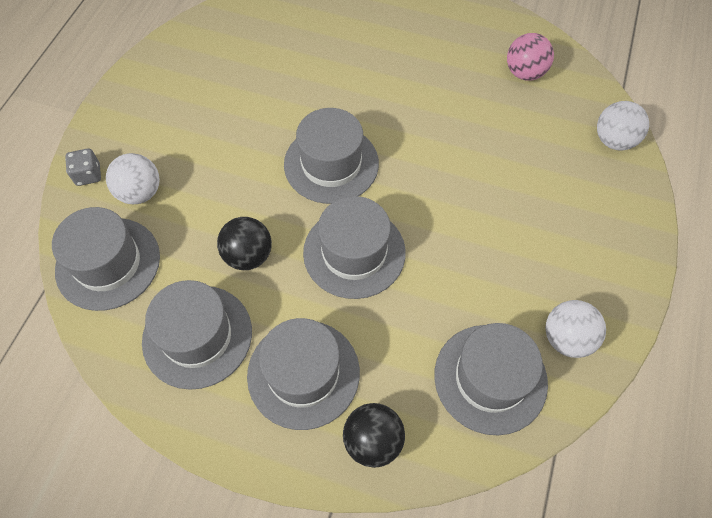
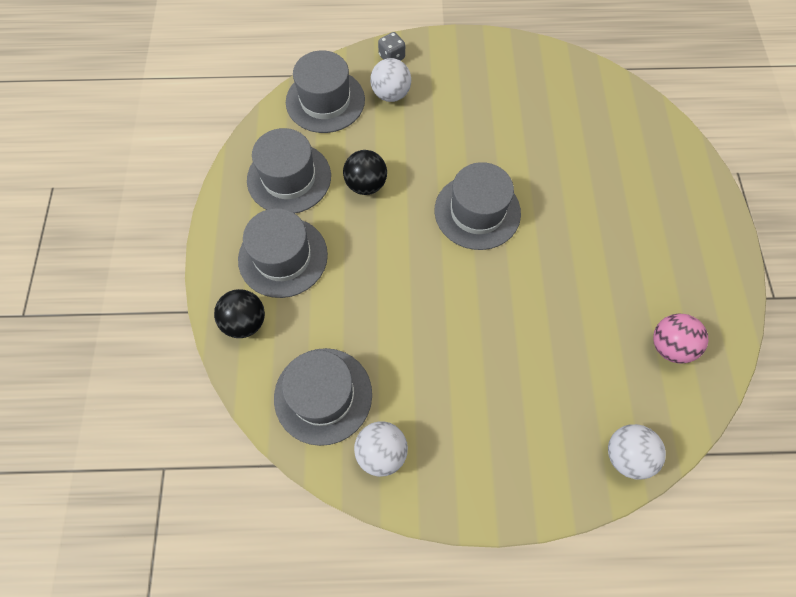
camera: 70 degrees right, 5 degrees up
(354, 252) = (399, 257): grey hat -> none

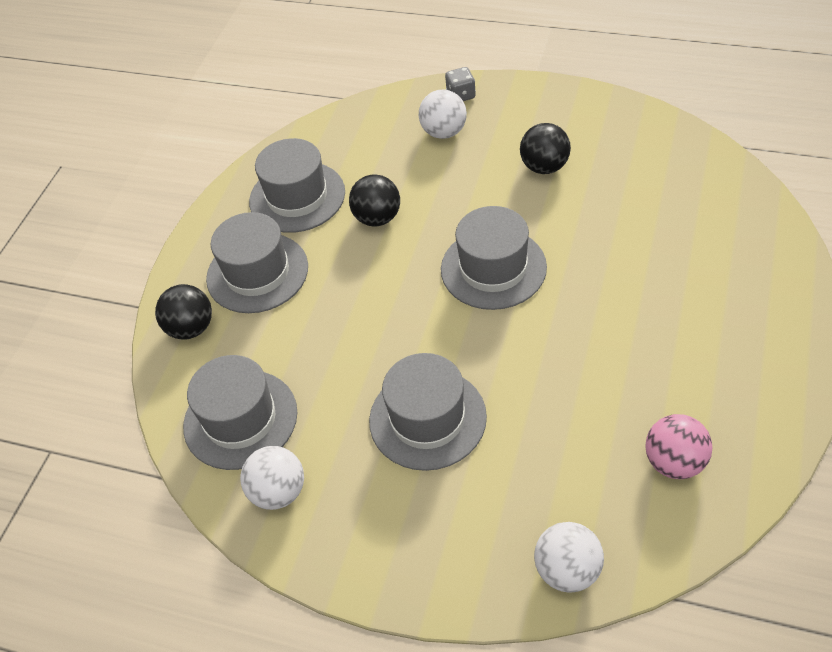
camera: 25 degrees right, 15 degrees down
(325, 101) = (368, 128): grey hat -> grey hat (427, 418)
(483, 112) = (544, 167): none -> black ball

